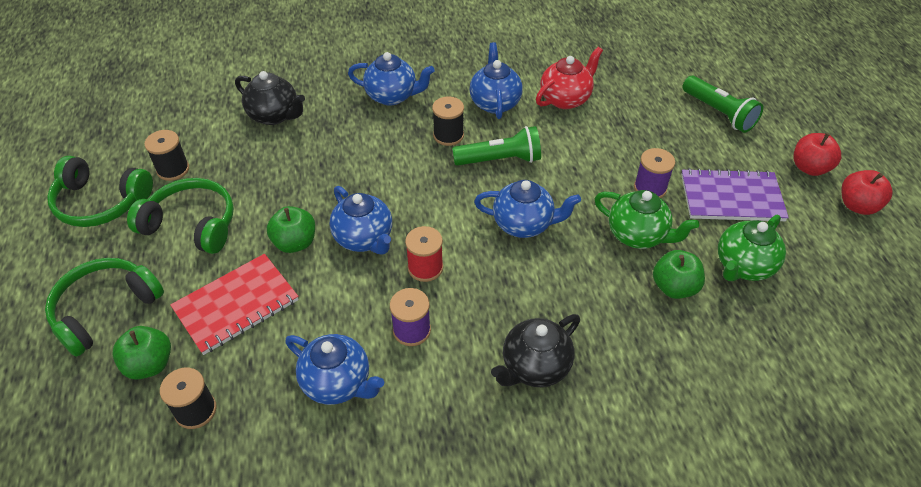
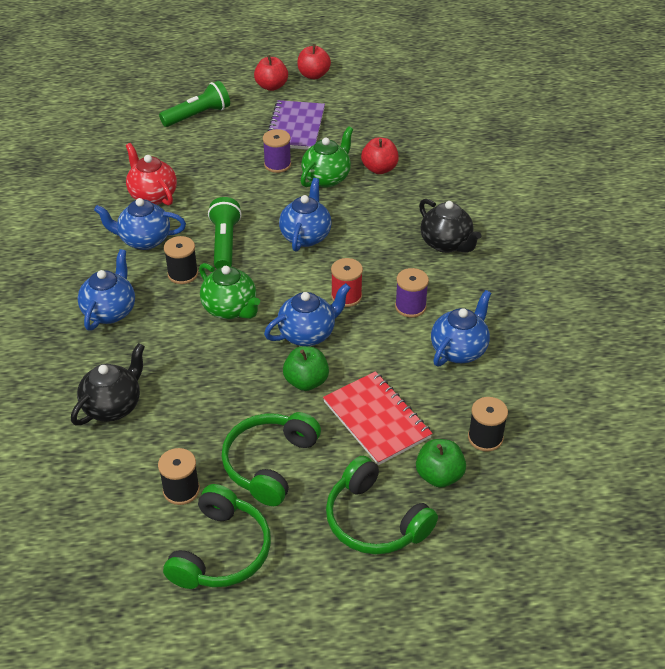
camera: 85 degrees left, 5 degrees down
(674, 287) = (379, 169): green apple -> red apple
(743, 266) = (363, 135): green teapot -> green teapot (230, 309)

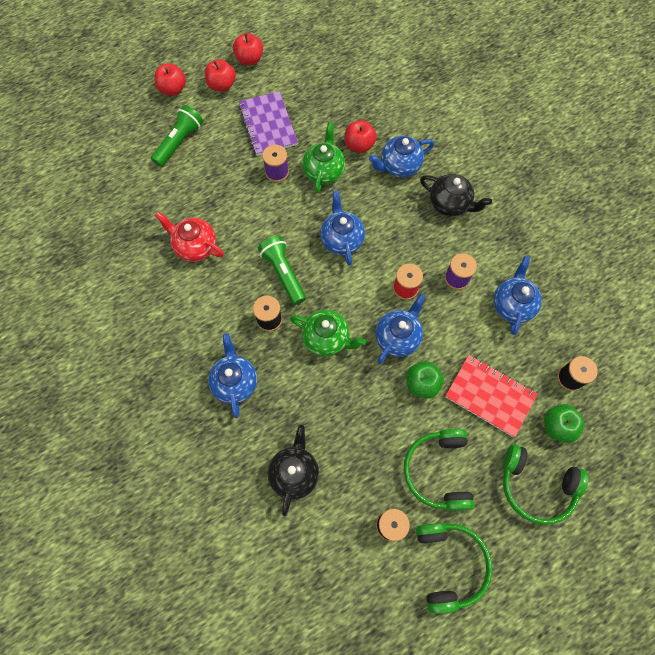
camera: 25 degrees left, 25 degrees up
(144, 240) = (217, 297): blue teapot -> blue teapot (399, 166)
(221, 76) = (173, 89): none -> red apple

